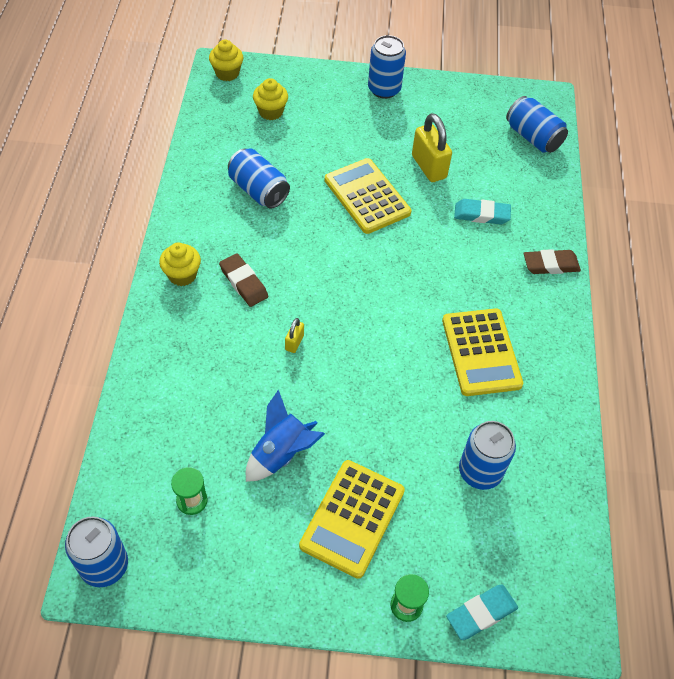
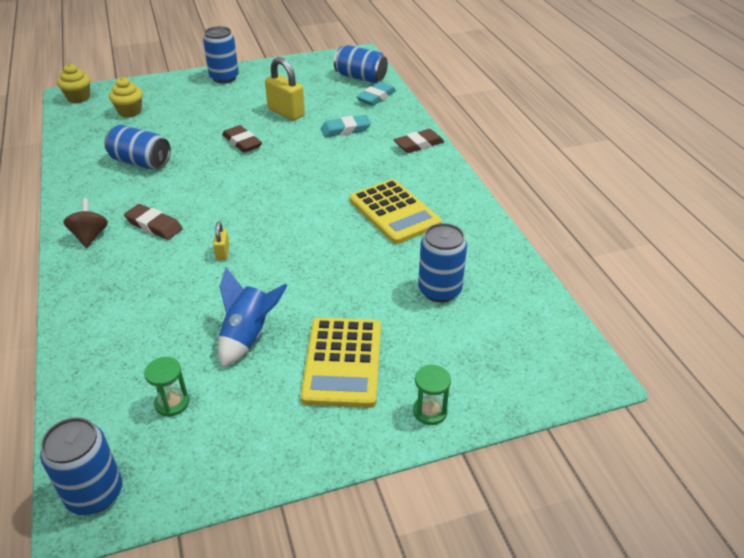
camera: 20 degrees left, 15 degrees down
(182, 275) = (90, 236): yellow cupcake -> brown spinning top
(367, 196) = (242, 142): yellow calculator -> brown eraser
(481, 613) = (501, 392): turquoise eraser -> turquoise eraser (376, 97)

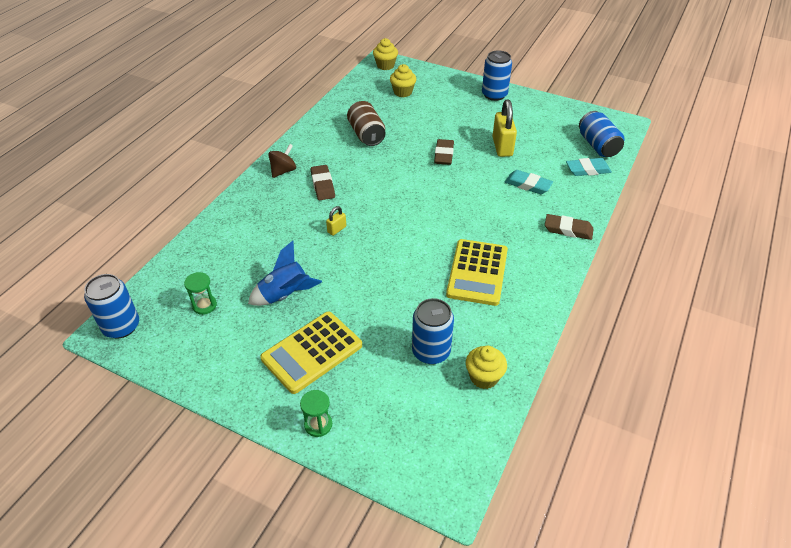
camera: 45 degrees right, 5 degrees up
(141, 162) = (366, 134): blue can -> brown can
(502, 280) = (484, 377): none -> yellow cupcake

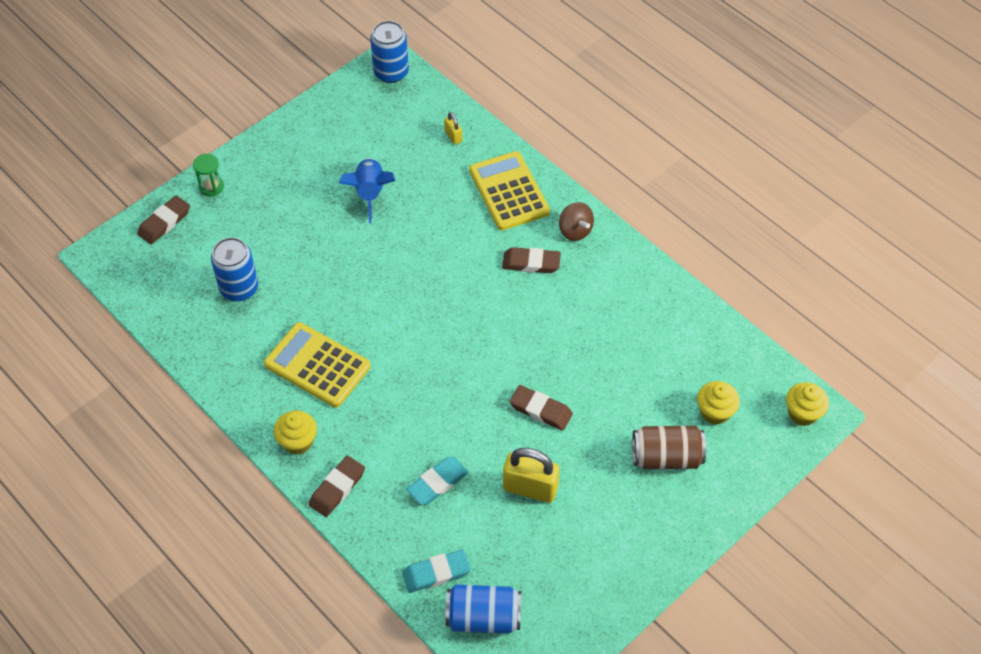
camera: 110 degrees right, 10 degrees up
(204, 305) = (387, 131): green hourglass -> none
(312, 352) = (288, 199): yellow calculator -> yellow calculator (509, 191)
(336, 229) = (446, 257): yellow padlock -> yellow padlock (453, 136)
(366, 134) = (620, 336): brown can -> brown can (666, 457)
(381, 449) = (164, 222): none -> brown eraser
(484, 377) = (188, 319): yellow cupcake -> yellow cupcake (298, 441)
(494, 95) = (667, 535): blue can -> none
(588, 170) = (436, 573): turquoise eraser -> turquoise eraser turned 60 degrees clockwise

